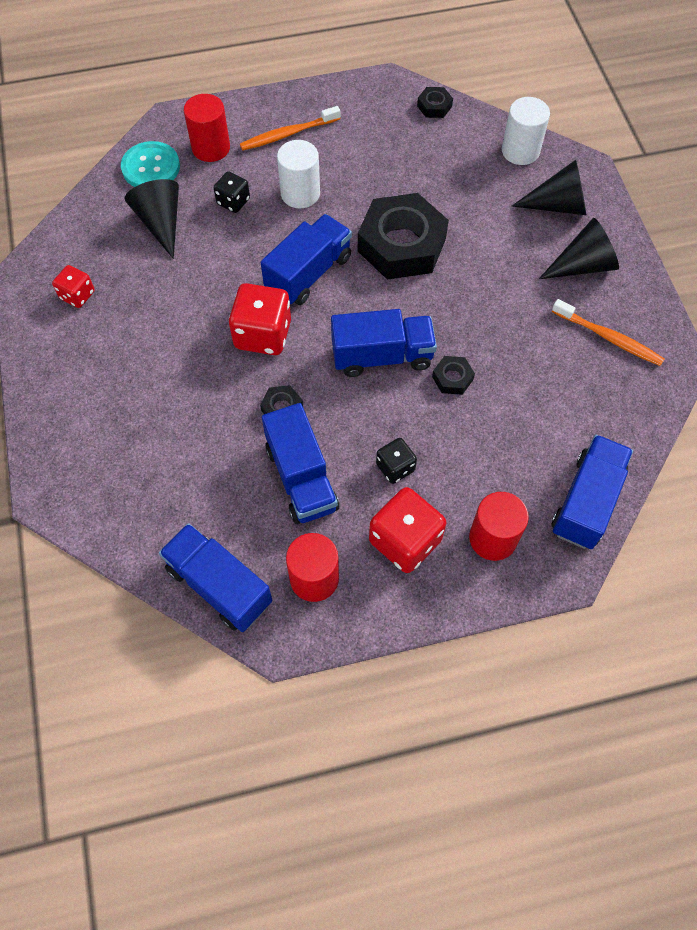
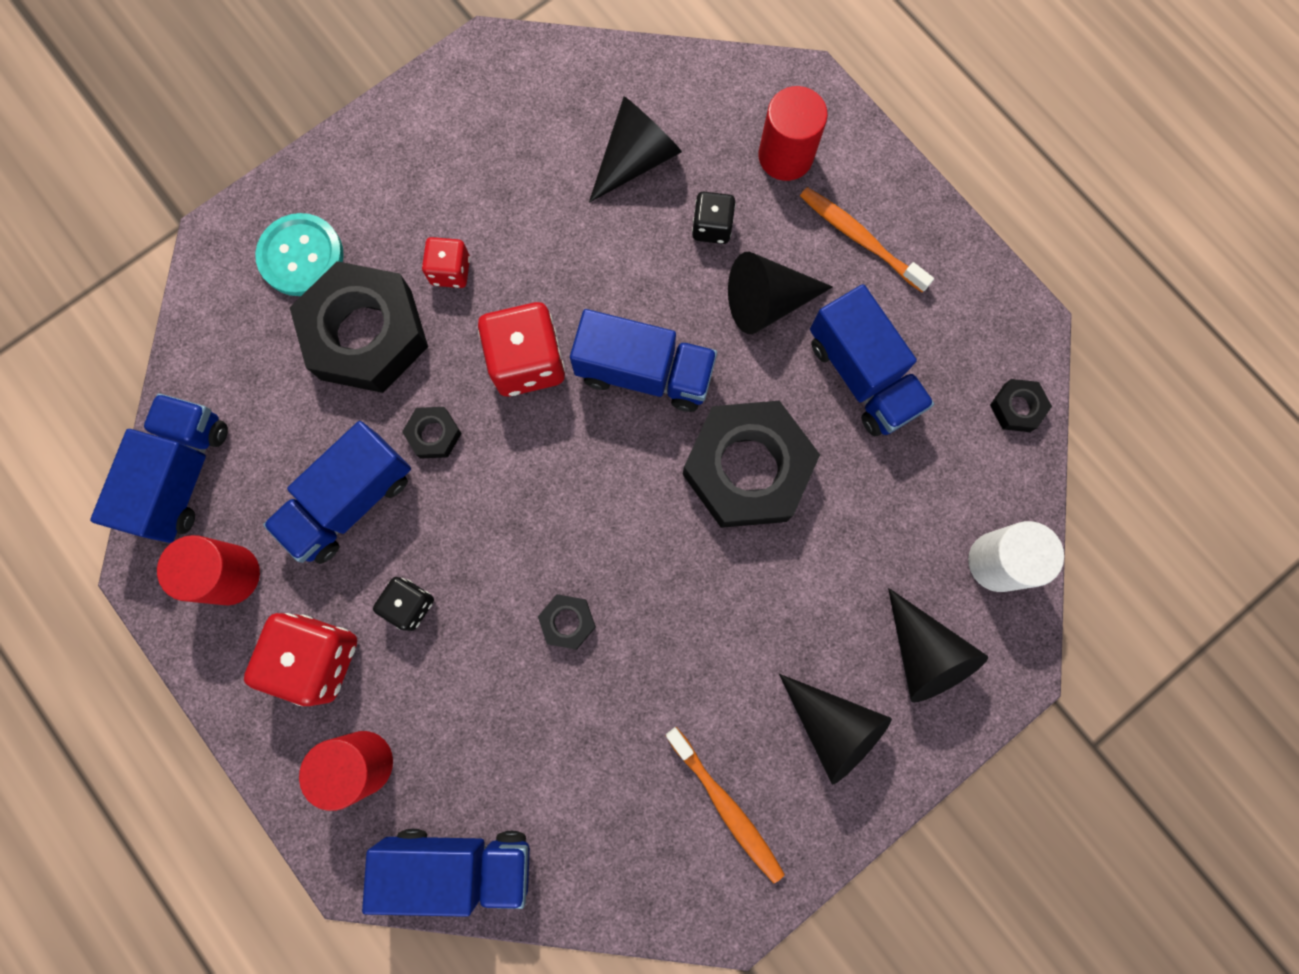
camera: 65 degrees right, 15 degrees up
(77, 295) = (485, 125): red dice -> red dice (450, 271)
(151, 167) = (716, 102): turquoise button -> turquoise button (301, 256)
(184, 423) = (366, 334): none -> black nut
(300, 193) = (767, 302): white cylinder -> black cone
(382, 356) = (561, 519): blue truck -> blue truck (862, 375)
(608, 337) = (725, 805): orange toothbrush -> orange toothbrush turned 45 degrees counterclockwise

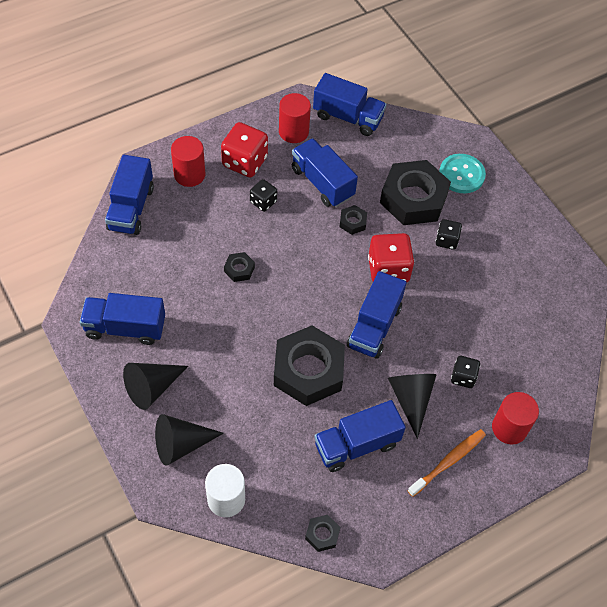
camera: 95 degrees right, 20 degrees down
(450, 271) = (446, 240): red dice -> black dice
(636, 159) = (511, 343): black cone -> none
(725, 805) = (125, 328): orange toothbrush -> blue truck

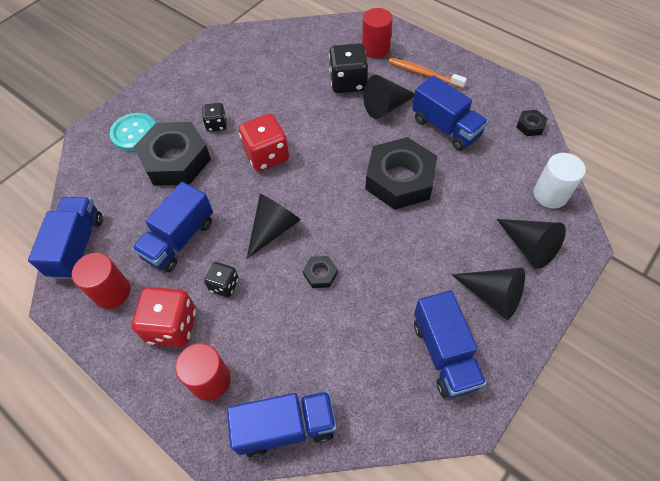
camera: 105 degrees left, 0 degrees up
(301, 250) = (273, 229): none -> black cone
(353, 222) = (222, 198): black nut -> none
(374, 326) = (331, 148): blue truck -> none
(463, 377) = (348, 82): black dice -> black dice, size x1.76

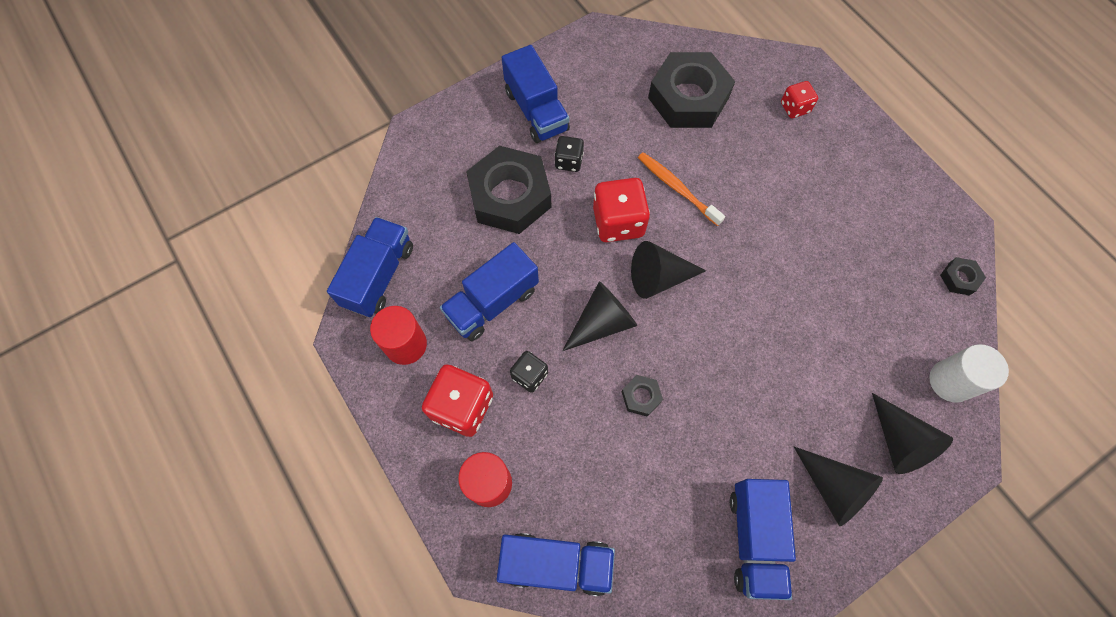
camera: 15 degrees right, 10 degrees up
(134, 133) = (470, 145): turquoise button -> none
(348, 82) = (745, 147): black dice -> none
(375, 49) = (794, 108): red cylinder -> red dice
(386, 107) = (783, 197): black cone -> black cone (658, 277)
(399, 179) = (770, 303): black nut -> black nut (688, 98)
(424, 73) = (846, 162): orange toothbrush -> orange toothbrush (677, 188)
(446, 127) = (849, 248): blue truck -> blue truck (536, 110)

